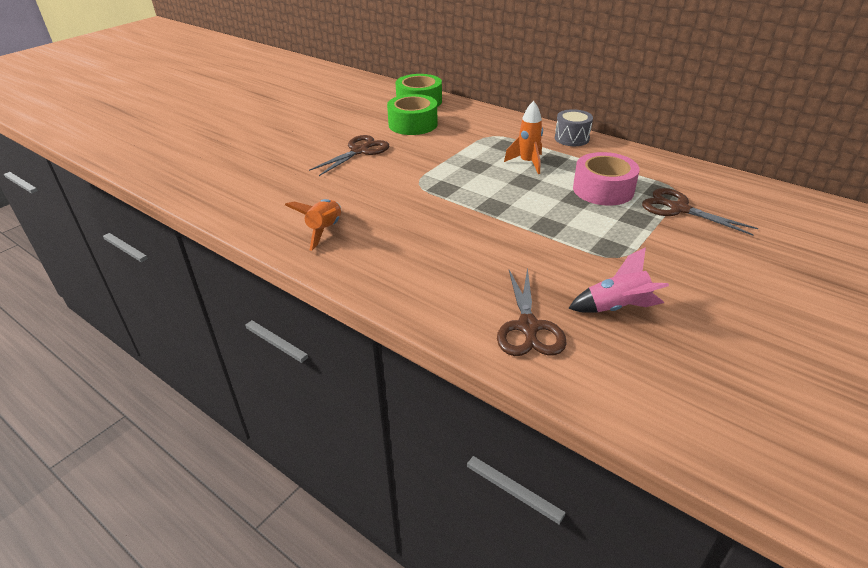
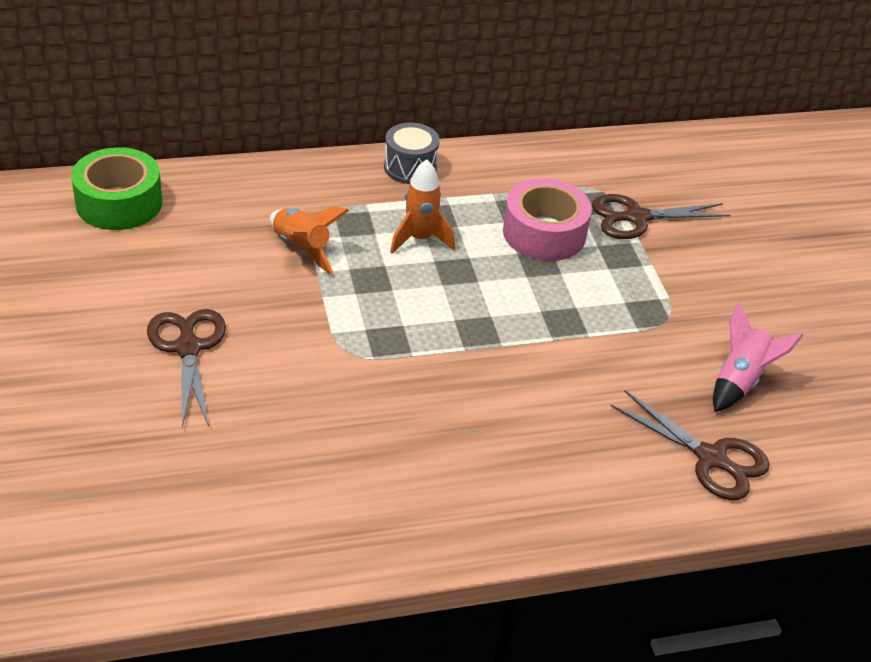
camera: 55 degrees left, 5 degrees up
(324, 231) = (359, 501): orange rocket -> orange rocket (301, 248)
(413, 124) = (181, 253): green tape -> none

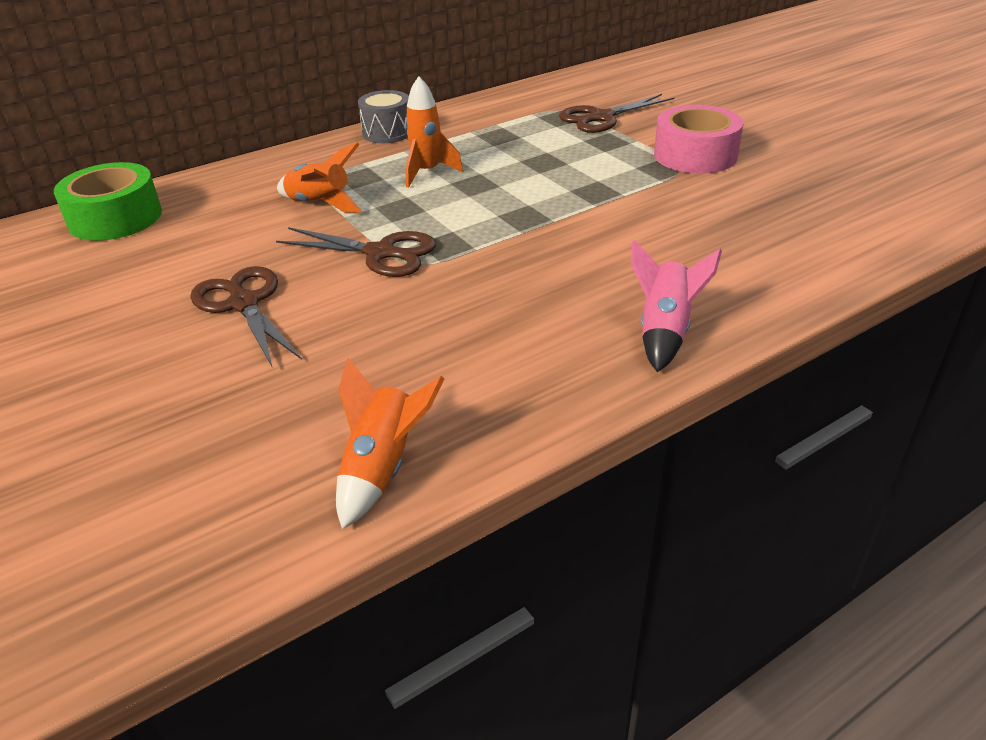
camera: 15 degrees left, 5 degrees down
(223, 554) = (383, 468): none -> orange rocket
(544, 233) = (533, 144): pink tape -> pink tape (695, 155)
(710, 458) = (800, 244): brown scissors -> brown scissors (380, 253)
(740, 380) = (774, 189): pink rocket -> pink rocket (664, 331)

